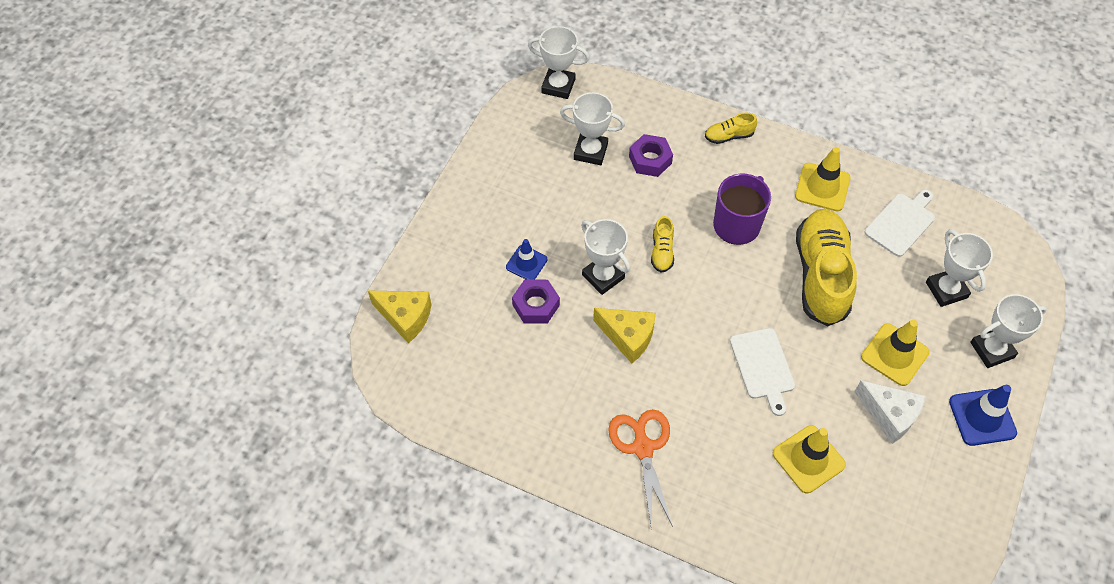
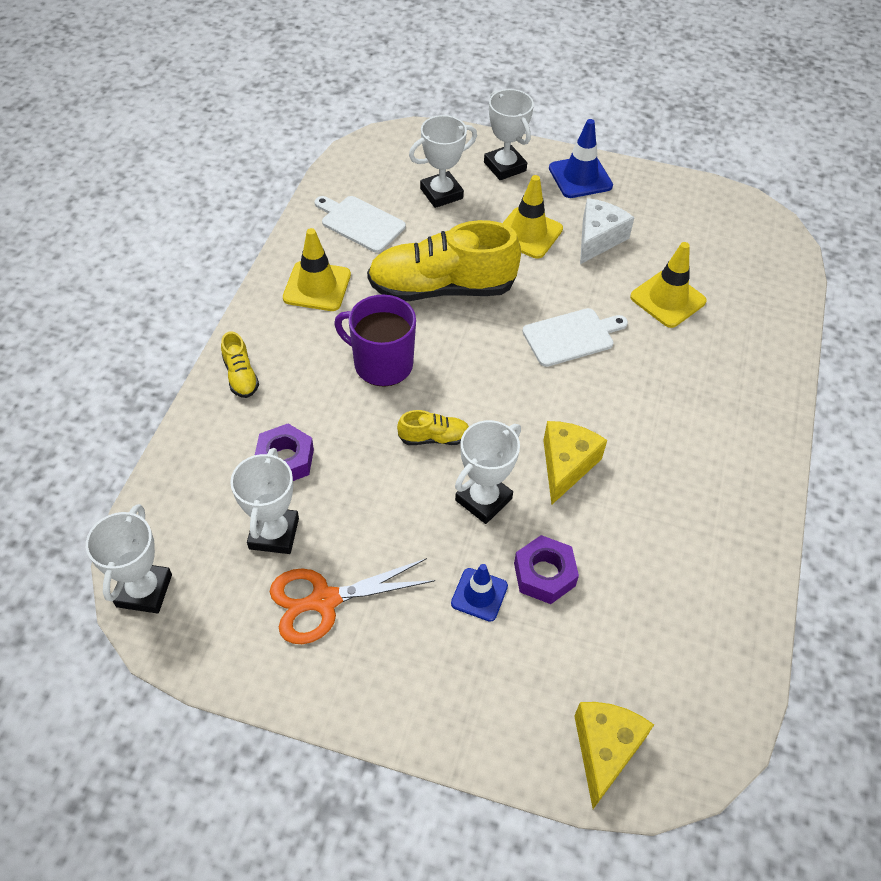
camera: 100 degrees left, 5 degrees down
(642, 447) = (705, 440): orange scissors -> orange scissors (323, 601)

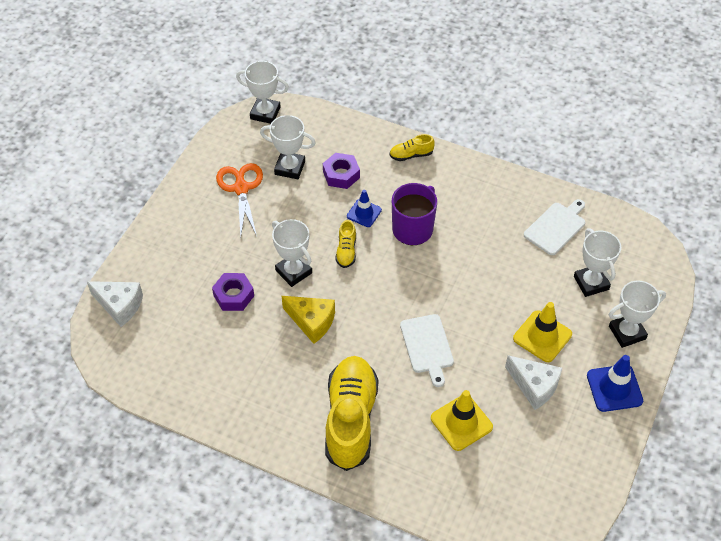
camera: 100 degrees right, 0 degrees up
(317, 286) = (489, 197): yellow traffic cone -> none
(441, 288) = (483, 271): yellow shoe -> yellow shoe (351, 419)
(479, 594) = (228, 260): blue traffic cone -> blue traffic cone (364, 213)
(605, 750) = (119, 306): yellow cheese -> white cheese

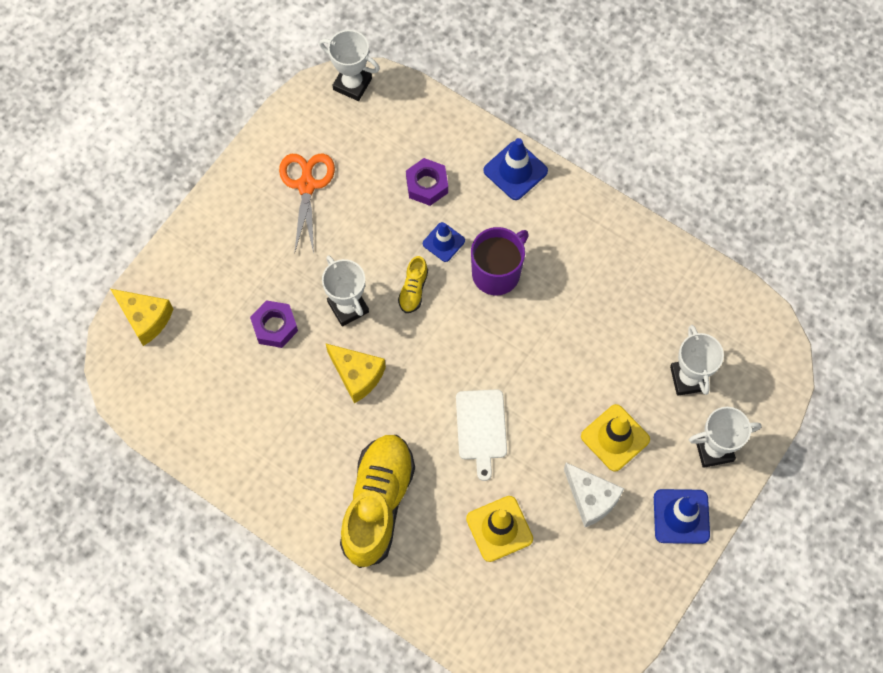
camera: 10 degrees right, 15 degrees up
(119, 306) = (145, 318): white cheese -> yellow cheese
(290, 168) = (368, 166): white trophy -> none
(411, 155) = (515, 171): yellow shoe -> blue traffic cone
(556, 227) = (666, 297): white cutting board -> none

